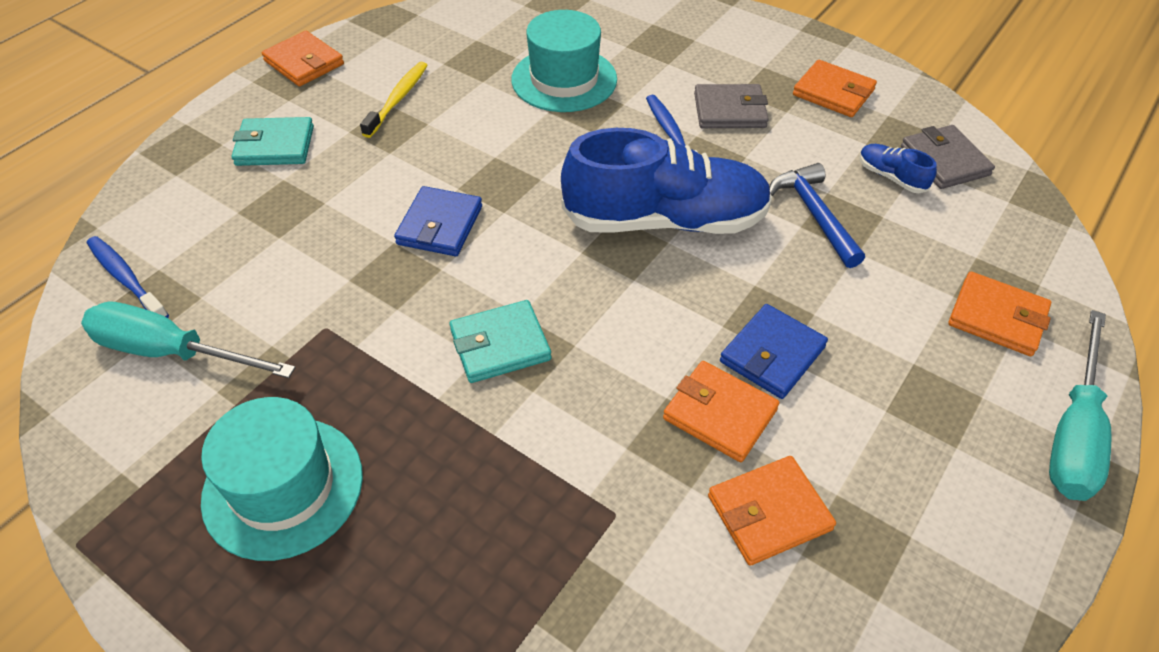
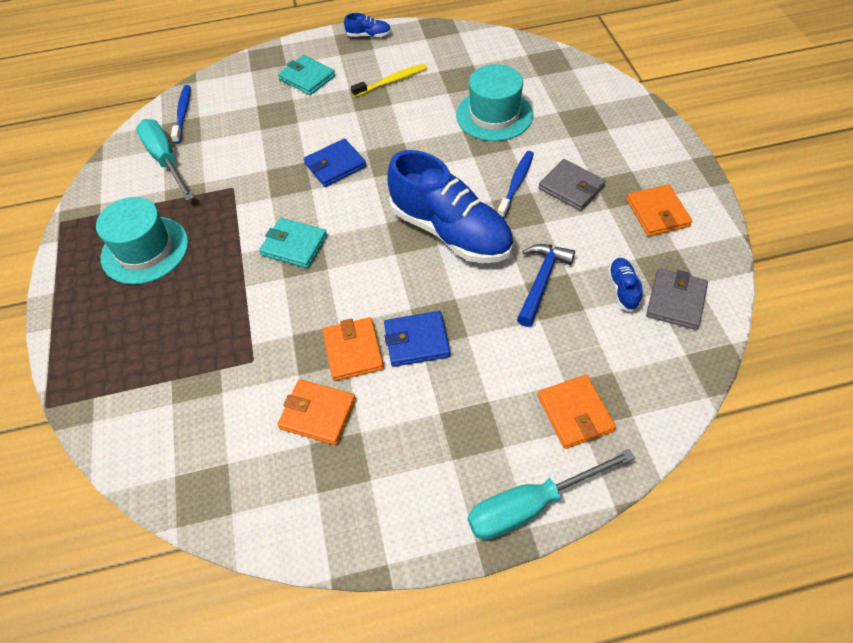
camera: 45 degrees right, 5 degrees up
(304, 63) = (369, 35): orange wallet -> blue shoe

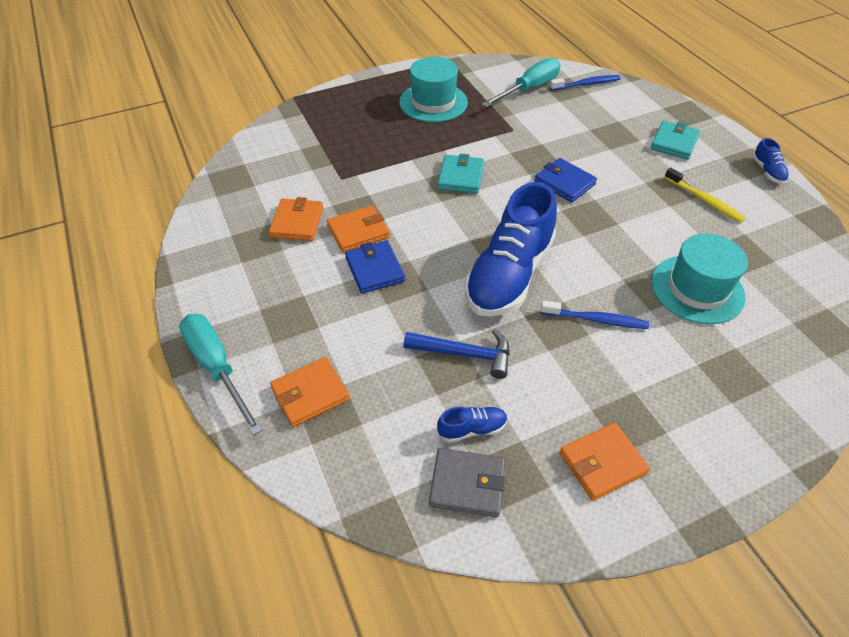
camera: 75 degrees right, 5 degrees down
(571, 187) = (610, 370): grey wallet -> none

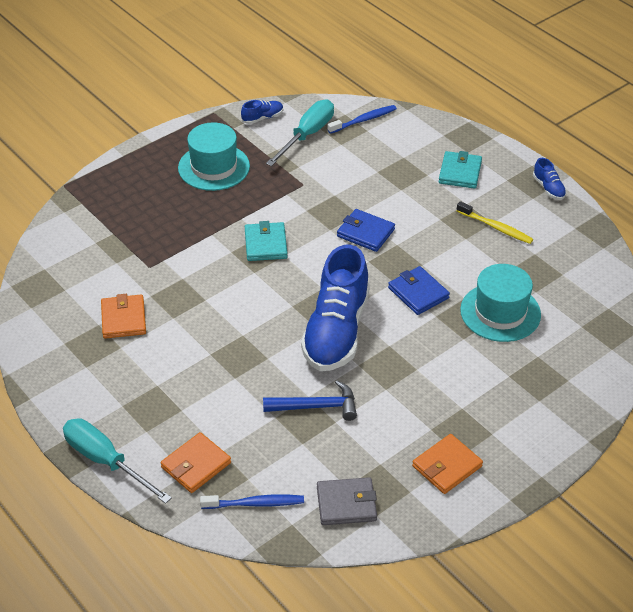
camera: 15 degrees left, 5 degrees down
(358, 231) = (185, 317): orange wallet -> none
(374, 269) = (214, 349): blue wallet -> blue wallet (418, 293)
(472, 429) = (339, 463): blue shoe -> blue shoe (262, 118)
(596, 320) = (420, 356): blue toothbrush -> blue toothbrush (255, 503)

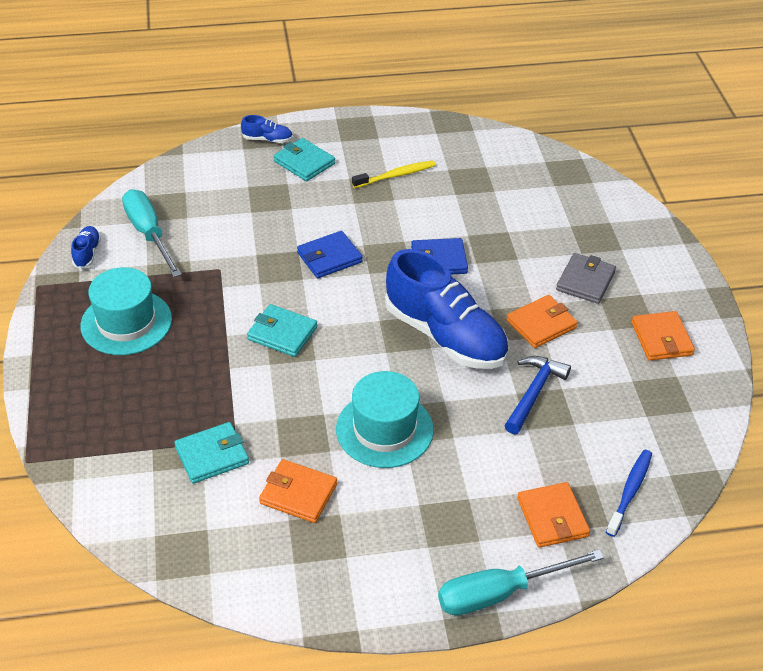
camera: 60 degrees left, 0 degrees up
(127, 263) = (212, 455): none -> turquoise wallet
(346, 504) = (667, 425): grey wallet -> grey wallet (585, 281)
(364, 120) = (168, 187): blue toothbrush -> none
(398, 382) = (541, 324): none -> orange wallet
(500, 312) = (503, 222): turquoise hat -> turquoise hat (384, 429)
(548, 188) = (374, 123): blue shoe -> blue shoe (267, 139)

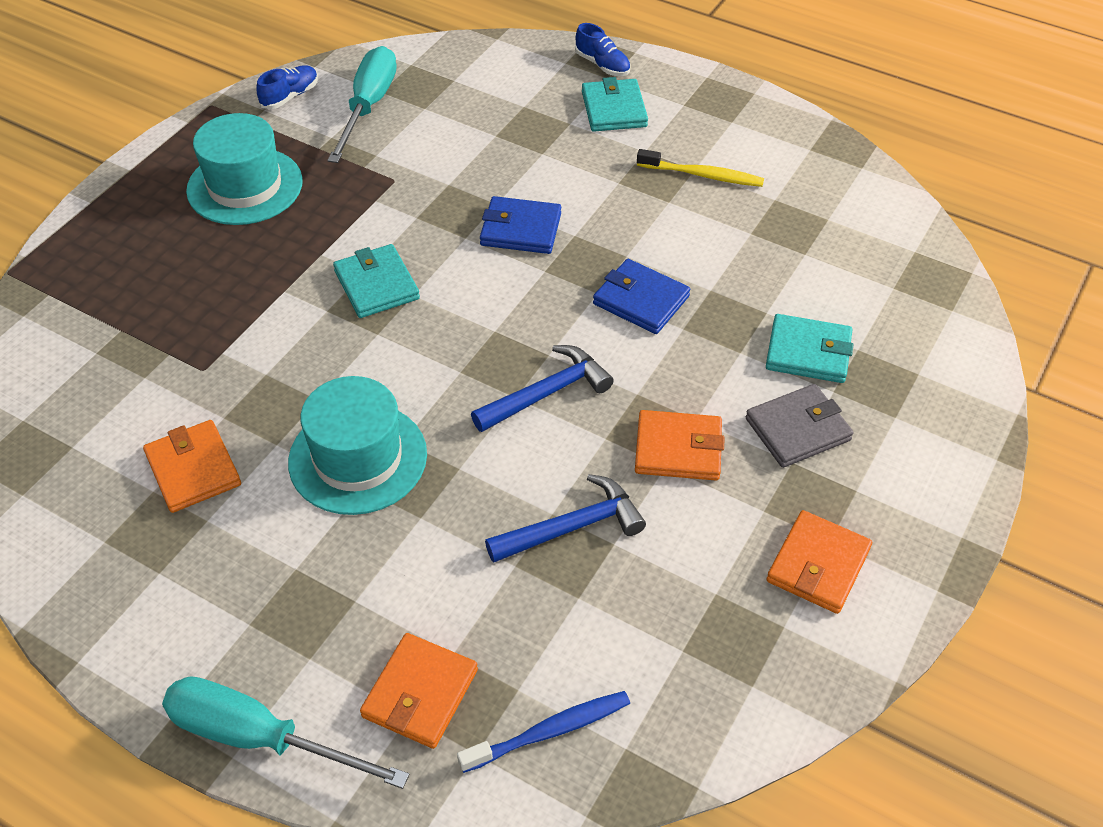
camera: 40 degrees right, 5 degrees up
(212, 455) = (163, 372): turquoise wallet -> turquoise wallet (808, 352)
(445, 336) = (547, 393): blue shoe -> blue hammer

